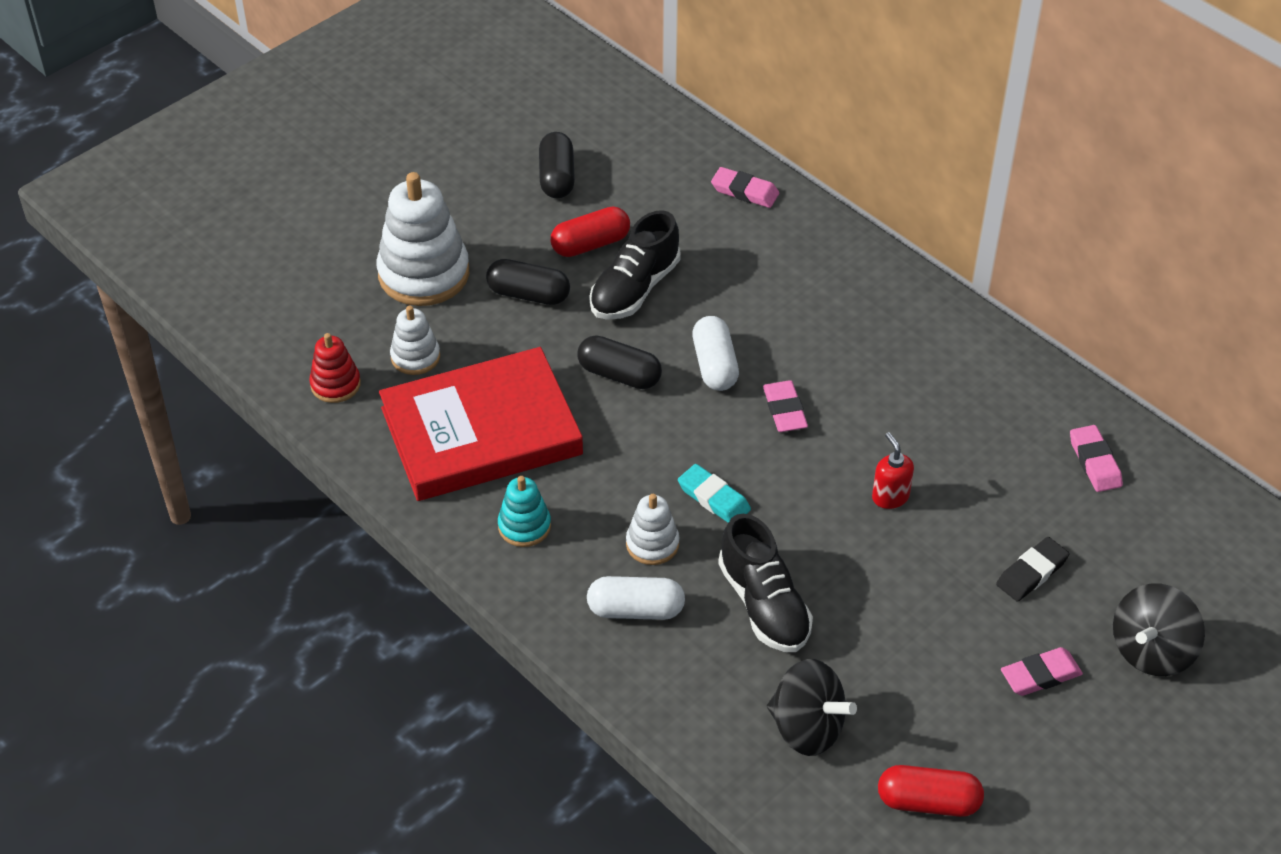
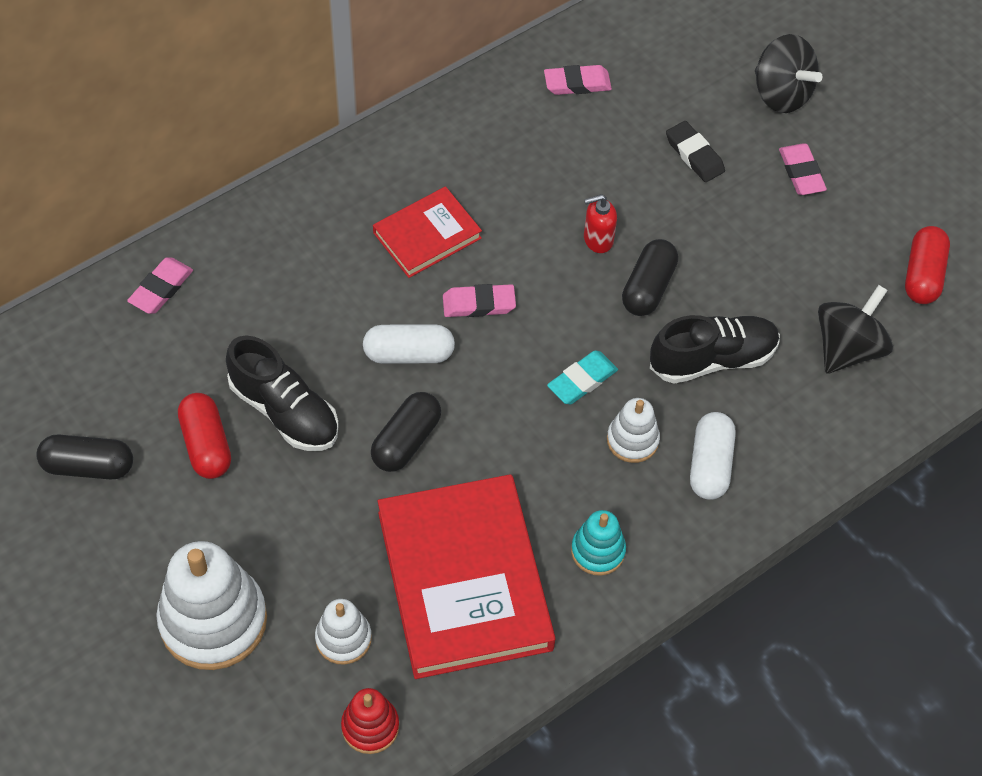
camera: 85 degrees left, 10 degrees up
(528, 294) = (270, 514): black capsule -> black capsule (648, 287)
(856, 362) = (427, 235): none -> red book

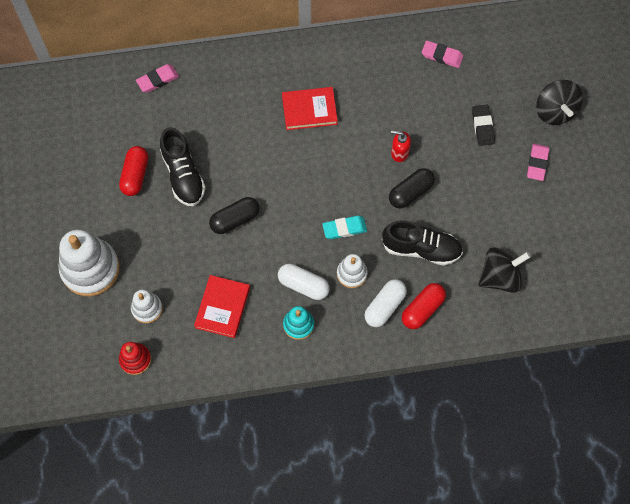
camera: 30 degrees right, 10 degrees up
(88, 466) = (73, 160): black capsule -> none
(408, 354) = (263, 172): white capsule -> white capsule (303, 285)
(464, 580) = (222, 307): red book -> red book, size x0.53
(479, 304) = (314, 161): pink eraser -> none
(923, 275) = (569, 254): red capsule -> red capsule (422, 309)

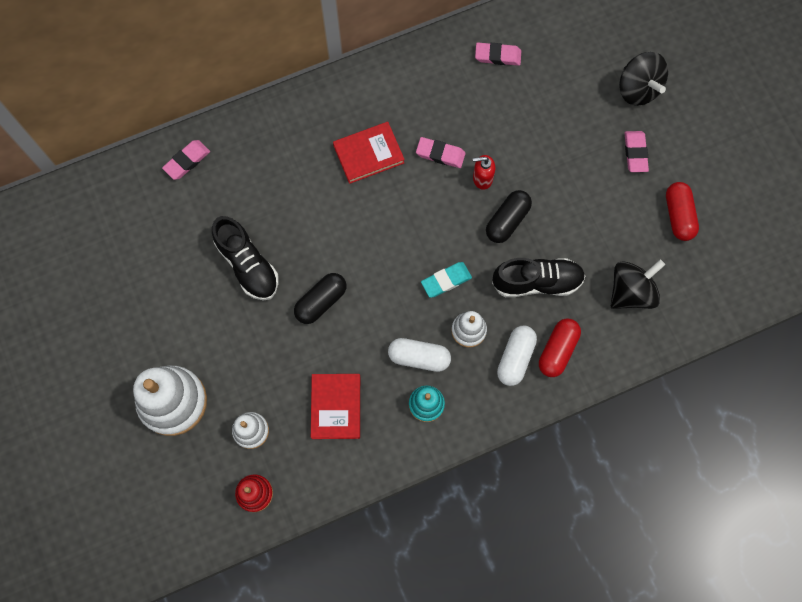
camera: 15 degrees left, 5 degrees up
(135, 175) = (193, 279): red capsule -> red capsule (678, 215)
(370, 124) = (440, 154): none -> pink eraser
(482, 126) = (564, 126): black eraser -> none

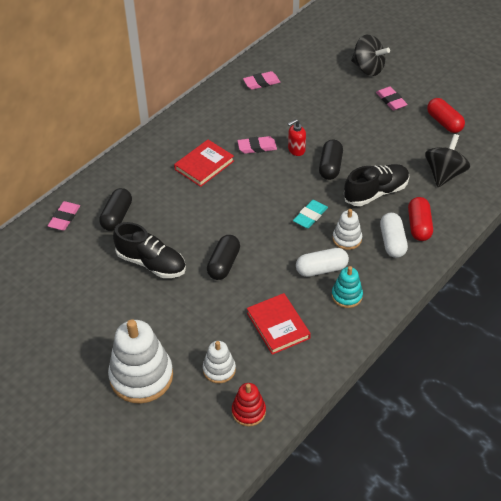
camera: 25 degrees left, 25 degrees down
(241, 184) = (117, 216): none -> black capsule

